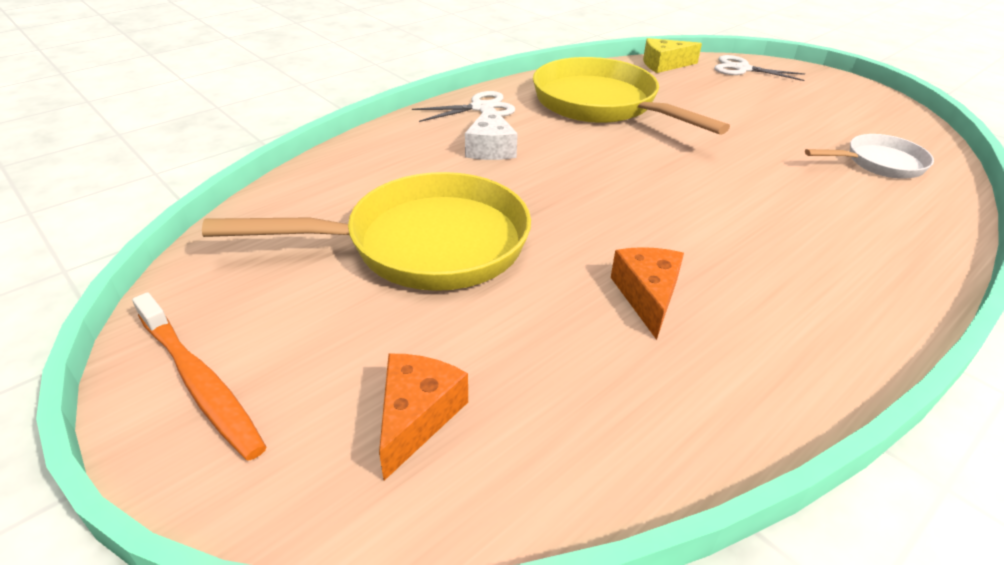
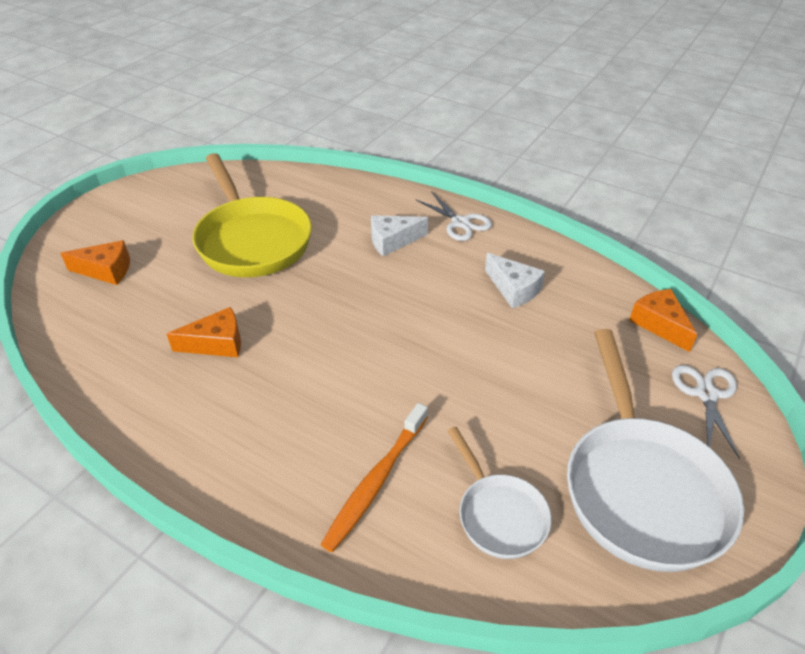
camera: 75 degrees right, 5 degrees up
(200, 383) = (127, 204): orange toothbrush -> orange toothbrush (375, 482)
(601, 105) = (513, 289): yellow pan -> white cheese
(664, 64) = (659, 324): yellow cheese -> orange cheese
(837, 108) = (641, 487): none -> white pan

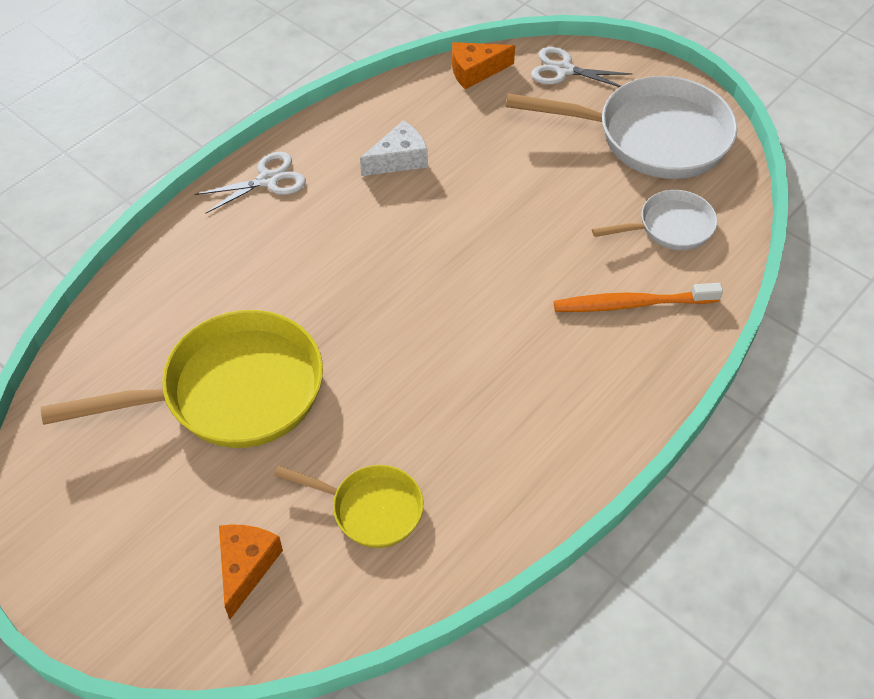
camera: 80 degrees left, 10 degrees up
(144, 323) = (370, 509): none -> yellow pan
(217, 343) = (425, 429): orange cheese -> none
(375, 482) = (631, 304): orange toothbrush -> orange toothbrush turned 135 degrees clockwise
(392, 241) = (282, 247): white cheese -> none

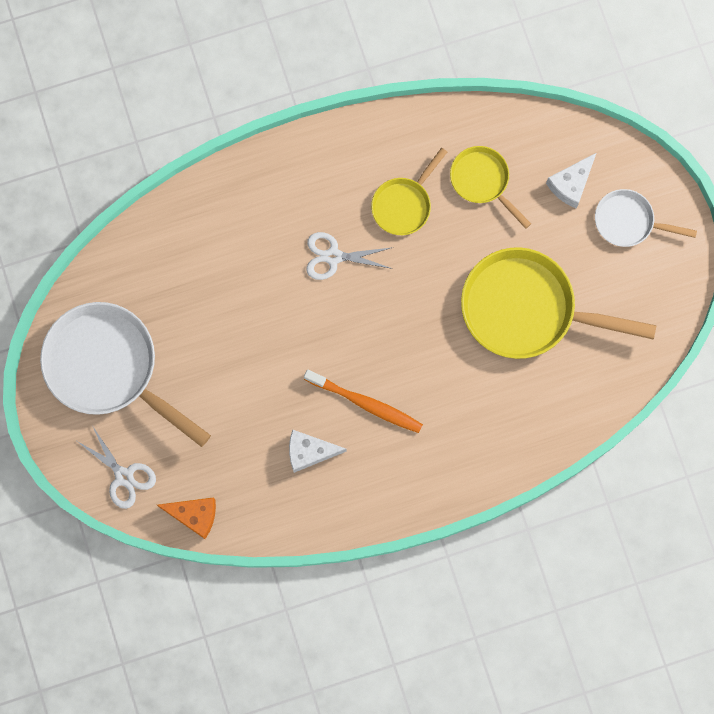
camera: 150 degrees left, 25 degrees up
(246, 567) = (571, 184): orange cheese -> white cheese
(268, 180) = (416, 485): white scissors -> white scissors (333, 256)
(455, 431) = (404, 204): none -> yellow pan
(631, 304) = (232, 233): orange toothbrush -> orange toothbrush (366, 404)
(670, 227) = (159, 279): white pan -> white pan (628, 221)

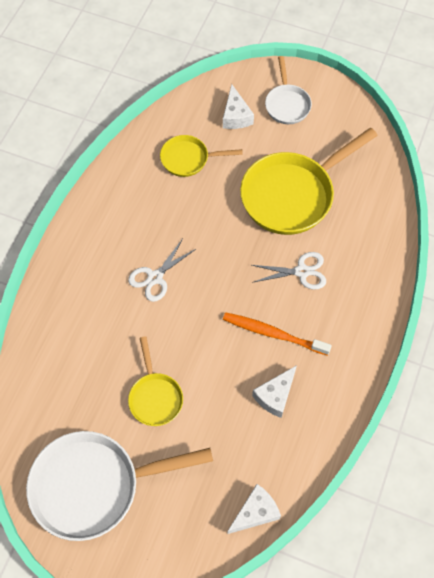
camera: 50 degrees left, 15 degrees down
(124, 476) = (183, 541): white scissors -> white scissors (302, 272)
(194, 515) = (255, 512): orange cheese -> white cheese
(366, 404) = (272, 333): orange toothbrush -> orange toothbrush turned 135 degrees counterclockwise
(404, 204) = (161, 211): yellow pan -> yellow pan (155, 397)
(628, 221) = (287, 104): white pan -> white pan turned 60 degrees counterclockwise

